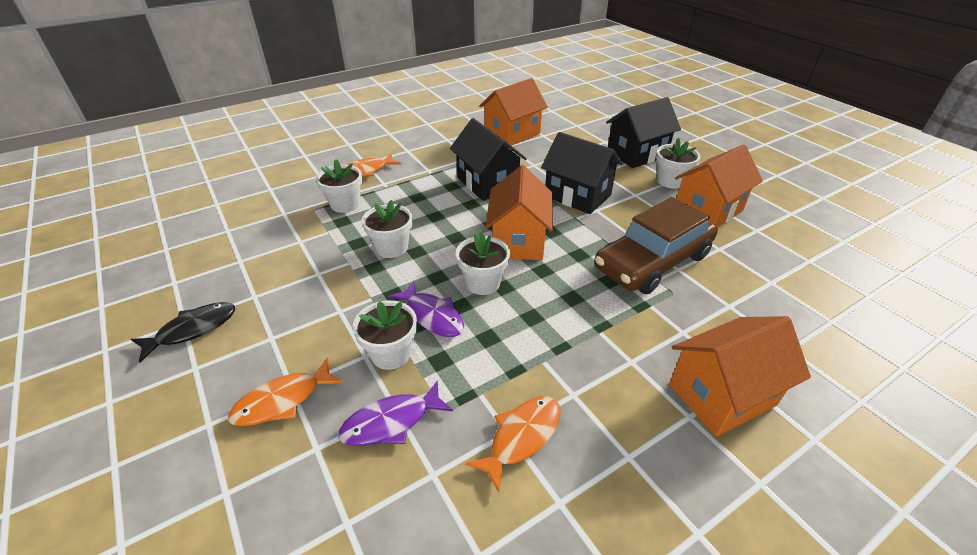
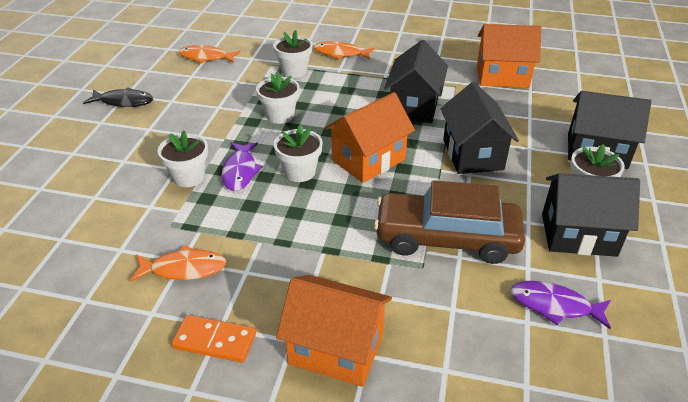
camera: 45 degrees right, 0 degrees up
(283, 401) = (112, 164): orange fish -> orange fish (206, 57)
(391, 422) = (139, 211): purple fish -> purple fish (554, 305)
(645, 473) = (214, 341): none -> orange domino
(707, 210) = (578, 234): orange house -> black house

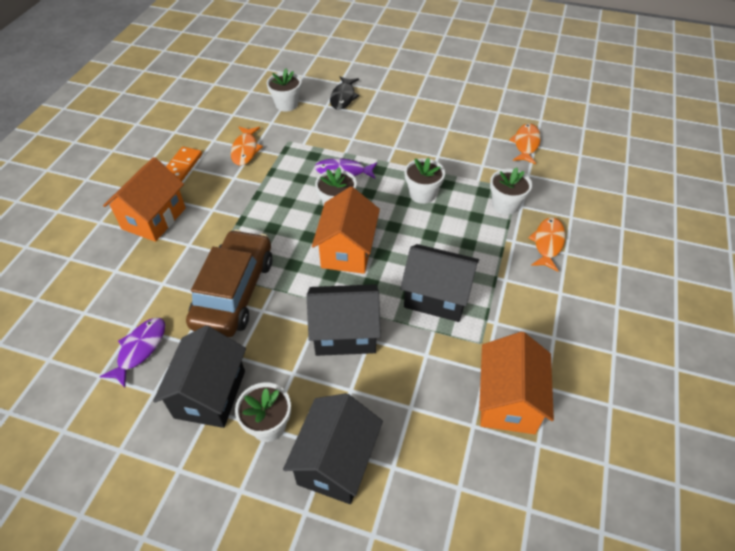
camera: 95 degrees right, 10 degrees up
(124, 102) = (446, 104): black fish -> black fish (343, 97)
(189, 177) = (341, 146): white flower pot -> white flower pot (286, 104)
(368, 160) = (347, 251): orange house -> orange house turned 45 degrees clockwise

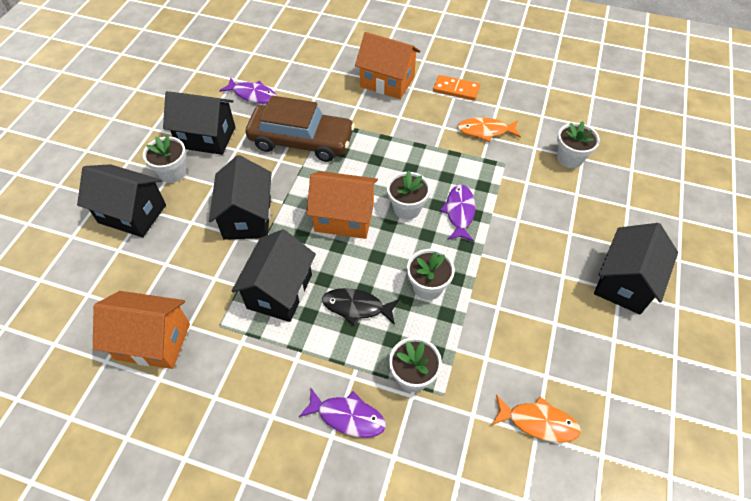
camera: 90 degrees right, 5 degrees up
(343, 97) = (597, 210): black fish -> black fish (356, 307)
(410, 93) = (624, 283): none -> black house
(547, 243) = (347, 416): orange fish -> purple fish

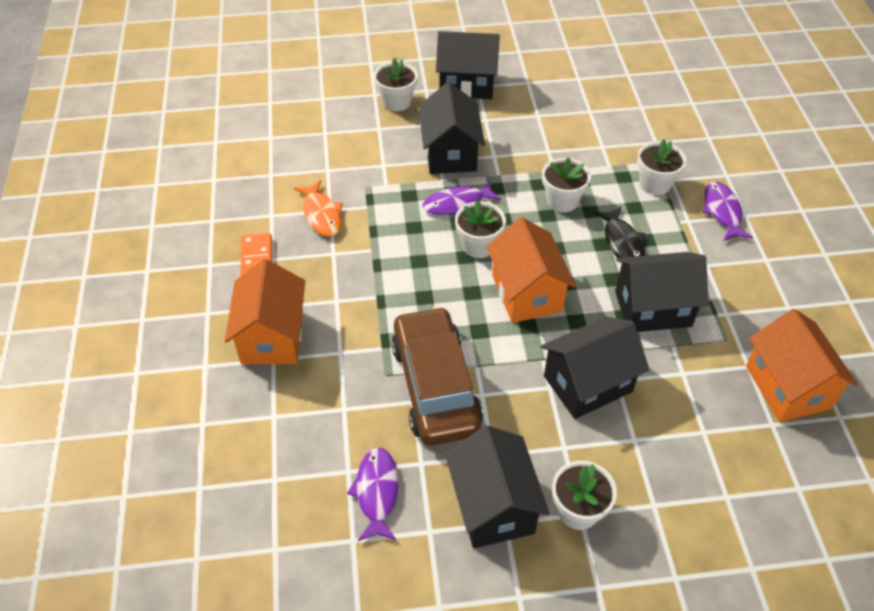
camera: 115 degrees left, 5 degrees down
(132, 214) = (671, 516): black house -> black house (450, 153)
(538, 422) = (631, 108): orange fish -> none
(570, 158) = (330, 141): white flower pot -> white flower pot (397, 102)

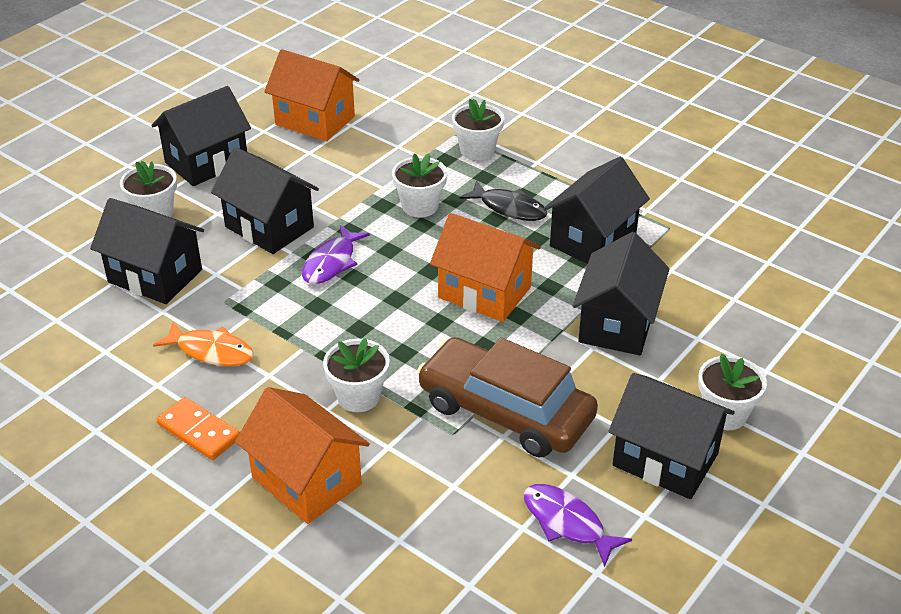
camera: 45 degrees left, 10 degrees down
(349, 144) = (155, 276): none -> black house
(478, 245) = (396, 283): white flower pot -> white flower pot (358, 396)
(722, 211) = (553, 141): purple fish -> none
(787, 387) = (746, 231): orange house -> orange house (315, 120)

